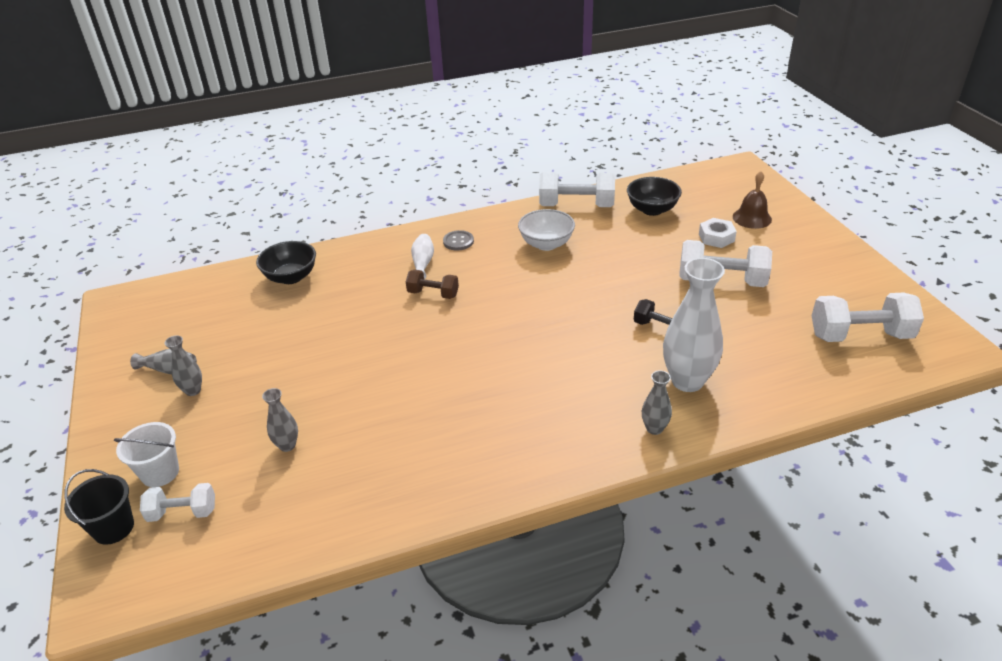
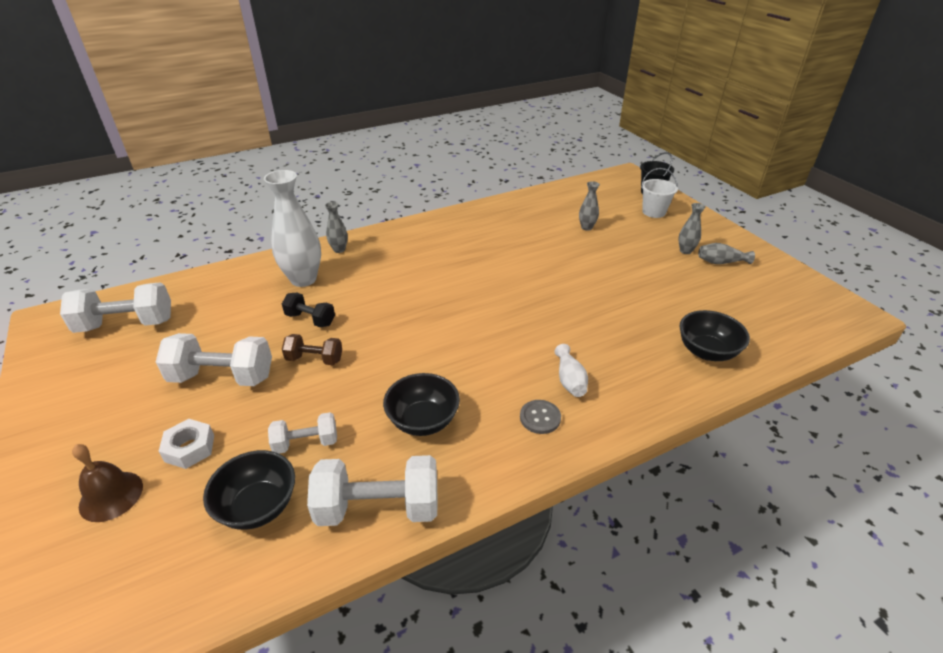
camera: 170 degrees right, 0 degrees up
(183, 512) = (620, 199): white dumbbell -> white dumbbell (306, 443)
(433, 294) = (539, 341): brown dumbbell -> brown dumbbell (314, 359)
(546, 244) = (423, 421): white bowl -> black bowl

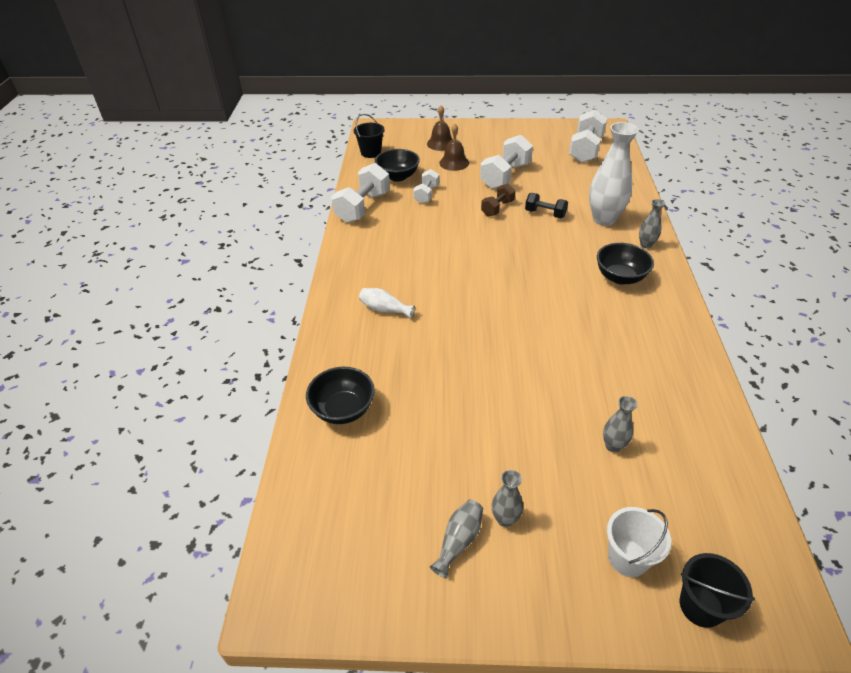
camera: 120 degrees right, 5 degrees up
(164, 604) = (371, 152): none -> black bucket
(189, 448) = (454, 163): white nut -> brown bell
(310, 319) = (545, 214): black dumbbell -> black dumbbell turned 60 degrees clockwise
(423, 421) = (406, 235): black bowl -> black bowl (620, 277)
(540, 418) = (366, 281): grey button -> none

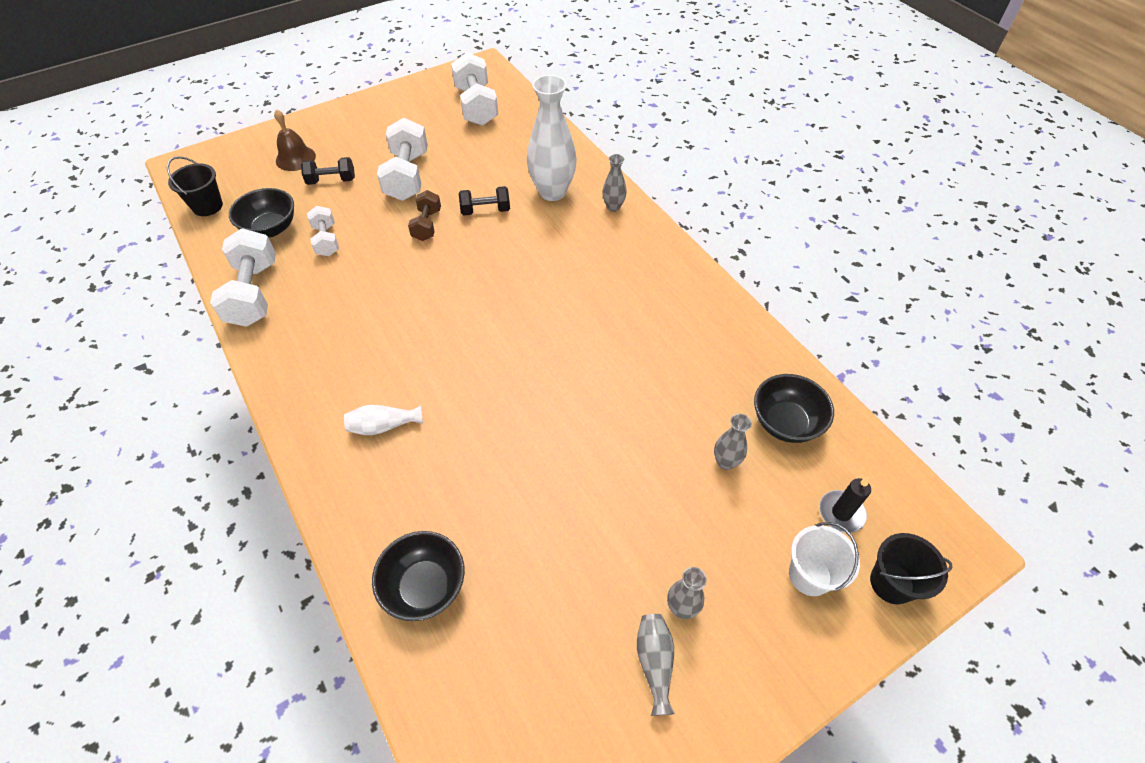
camera: 35 degrees left, 10 degrees up
(454, 163) = (331, 180): brown bell -> black dumbbell
(620, 277) = (612, 259): black bowl -> black bowl (785, 423)
(690, 531) = (841, 513): none -> black candle

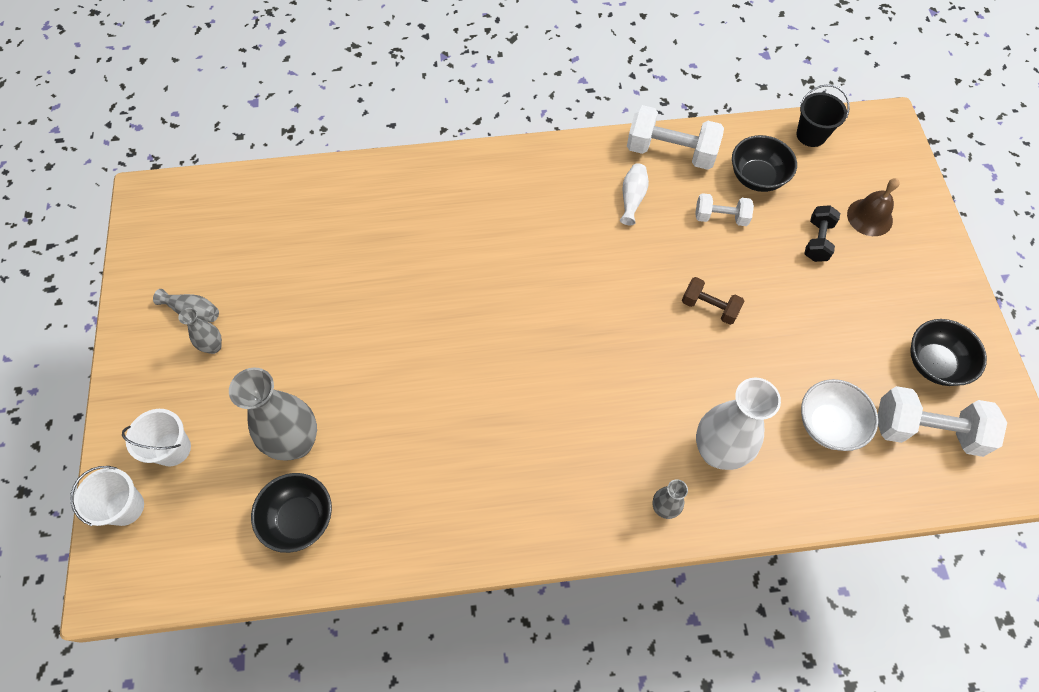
camera: 115 degrees right, 10 degrees up
(383, 426) = (477, 209): white vase -> white vase (632, 198)
(407, 176) = (801, 312): white dumbbell -> none
(425, 586) = (332, 200): black bowl -> black bowl (934, 363)
(485, 210) = (711, 370): black dumbbell -> none
(498, 146) = (828, 424): none -> white bowl
(725, 462) = (296, 443): grey vase -> grey vase, size x2.05
(841, 513) = (197, 508): black candle -> none
(891, 583) = (125, 507): black bucket -> white bucket

